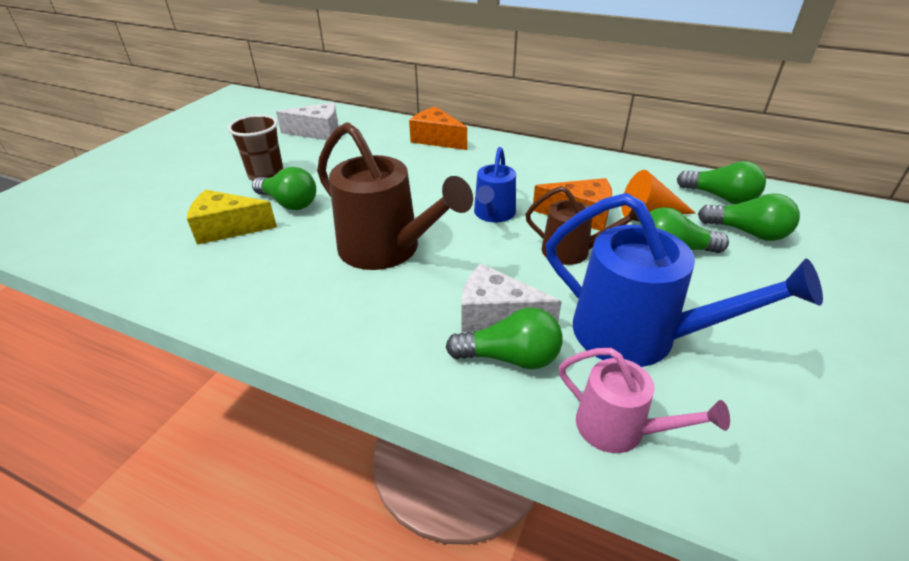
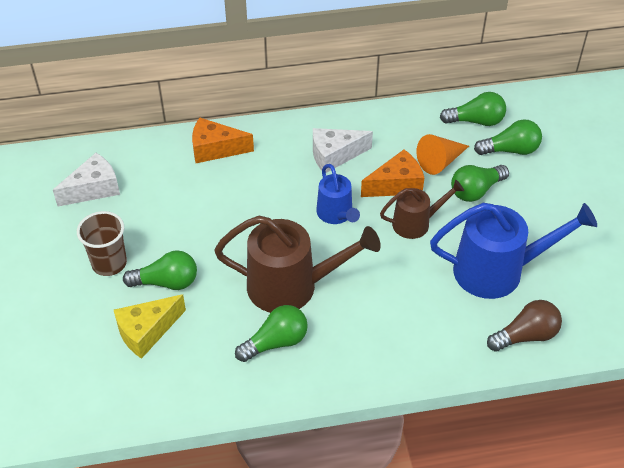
camera: 35 degrees left, 10 degrees up
(496, 316) = (410, 301): white cheese -> white cheese (334, 155)
(510, 357) = (441, 325): green light bulb -> green light bulb (276, 342)
(619, 428) = (525, 336): pink watering can -> brown light bulb

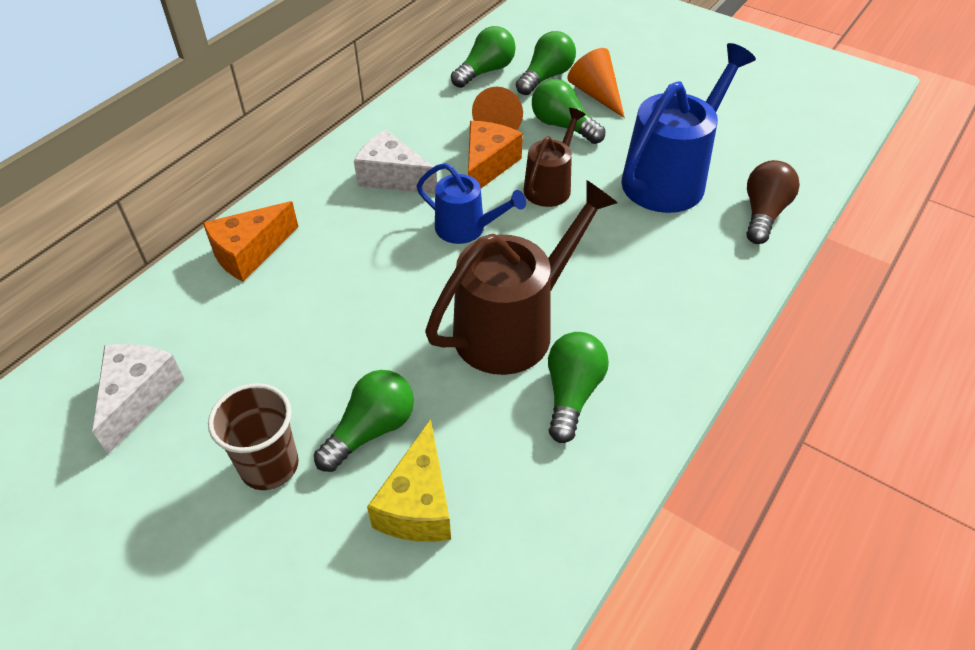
camera: 45 degrees left, 0 degrees up
(334, 155) = (392, 177): white cheese -> white cheese turned 90 degrees clockwise
(476, 191) = (563, 126): green light bulb -> green light bulb turned 120 degrees clockwise
(528, 184) = (596, 94): none -> orange cone

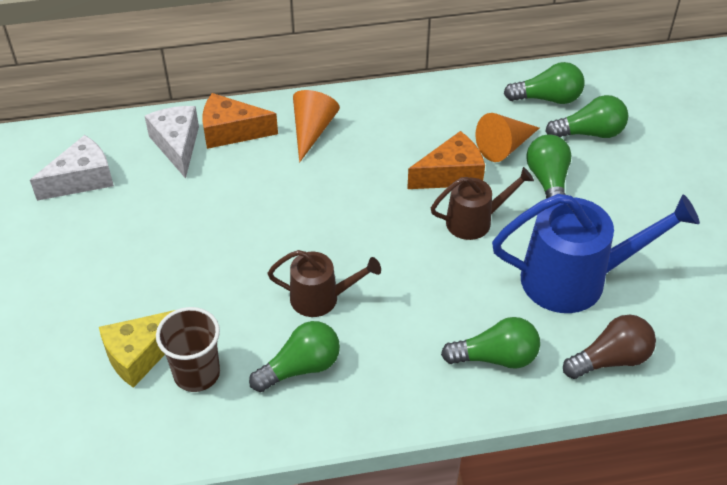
camera: 45 degrees right, 0 degrees up
(269, 466) = (97, 270): brown cup -> brown cup (197, 373)
(371, 430) = (167, 293): green light bulb -> green light bulb (495, 357)
(392, 177) = (376, 139): white cheese -> white cheese (177, 145)
(466, 228) = (377, 210): blue watering can -> none
(513, 327) = (321, 298): brown watering can -> brown watering can, size x0.57
(596, 94) = (611, 173): orange cone -> orange cone (312, 130)

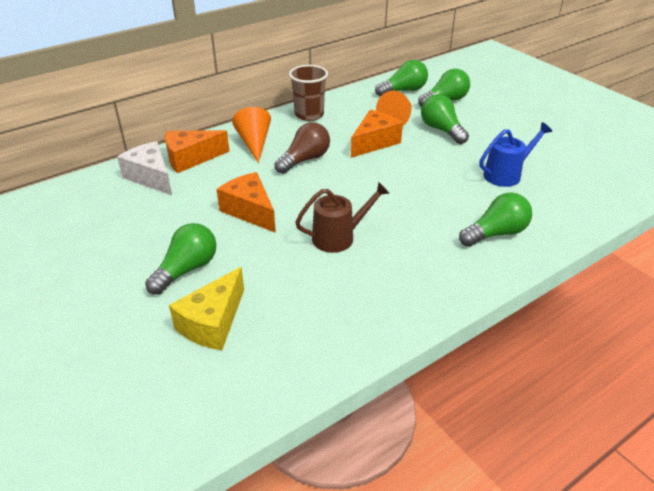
camera: 25 degrees left, 10 degrees down
(82, 179) = (78, 219): white cheese -> none
(197, 373) = (273, 320): brown cup -> brown cup (309, 115)
(251, 229) = (250, 211): none -> orange cheese
(300, 367) = (358, 287): green light bulb -> green light bulb (186, 269)
(474, 221) = (412, 162): brown watering can -> none
(575, 279) = (506, 174): blue watering can -> blue watering can, size x0.57
(610, 359) = (570, 210): brown light bulb -> brown light bulb (304, 160)

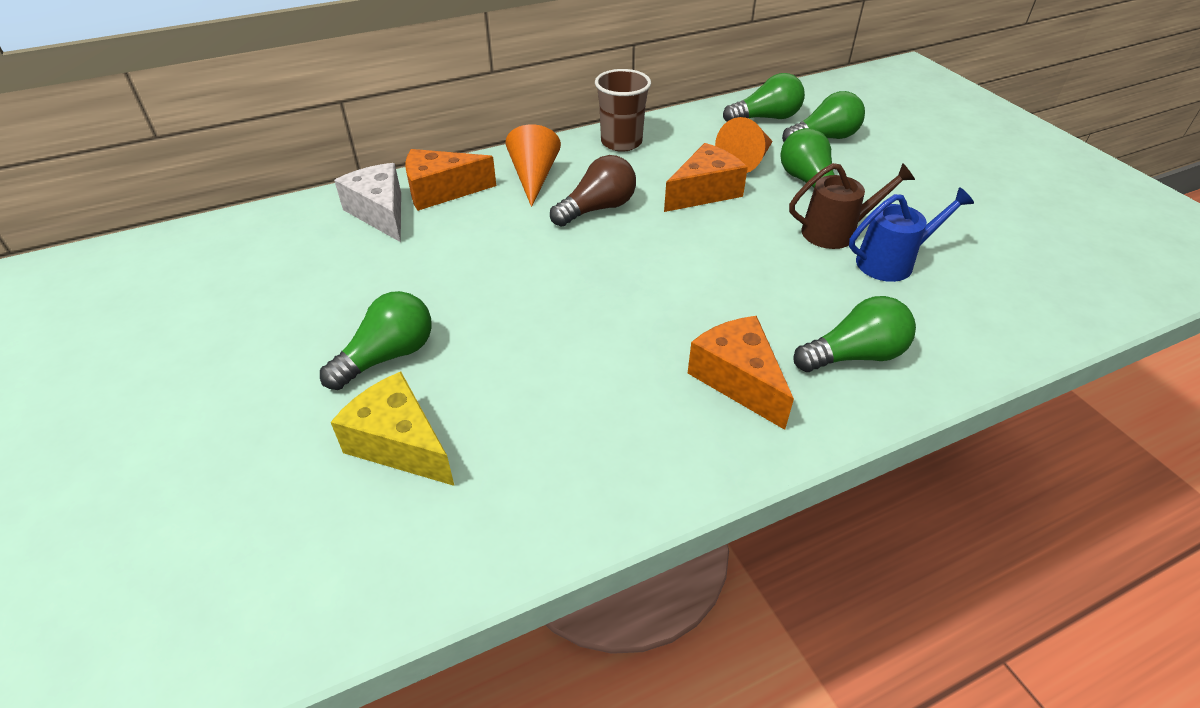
camera: 10 degrees right, 5 degrees up
(212, 323) = (399, 444): yellow cheese -> yellow cheese turned 90 degrees clockwise
(250, 211) = (500, 277): orange cheese -> orange cheese (738, 380)
(338, 237) = (615, 333): brown watering can -> brown watering can (835, 232)

